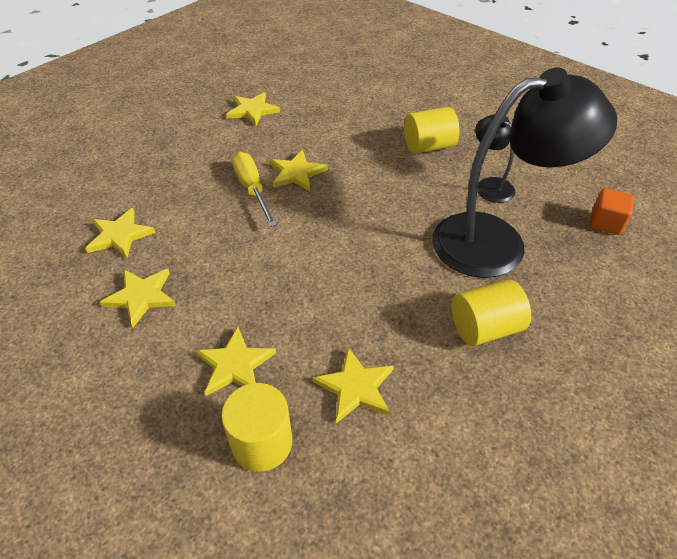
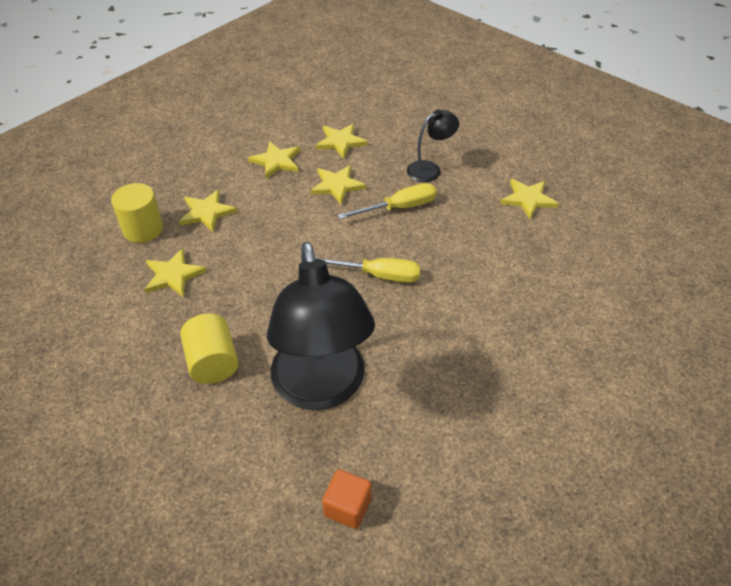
camera: 90 degrees right, 0 degrees up
(296, 173) = (425, 236): yellow star -> yellow star (337, 185)
(351, 205) = (377, 275): none -> yellow screwdriver
(428, 146) = (483, 345): yellow cylinder -> none
(489, 185) = (414, 396): black lamp -> black lamp (430, 169)

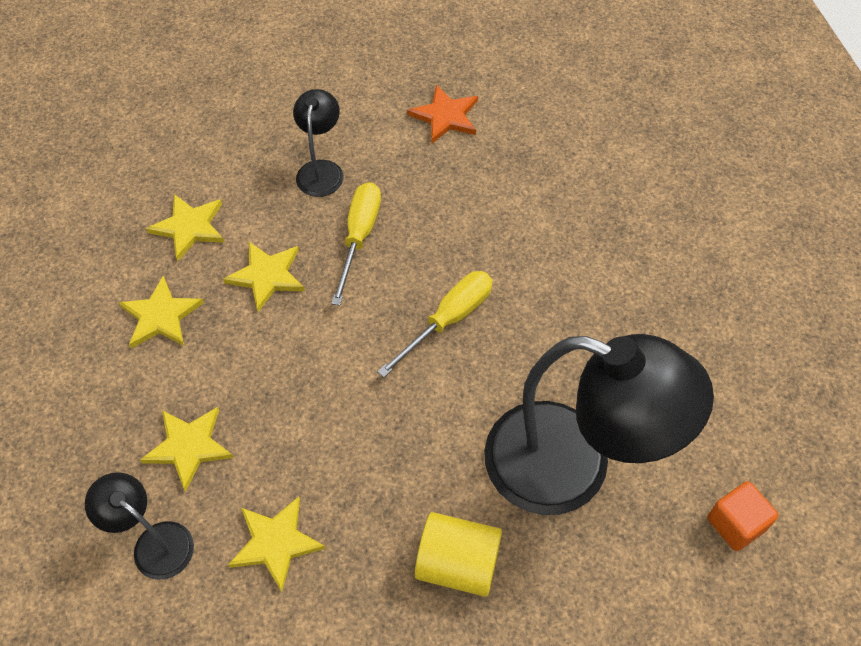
camera: 55 degrees left, 10 degrees up
(143, 229) = (154, 542): yellow cylinder -> black lamp
(528, 199) = (445, 116): yellow star -> orange star

